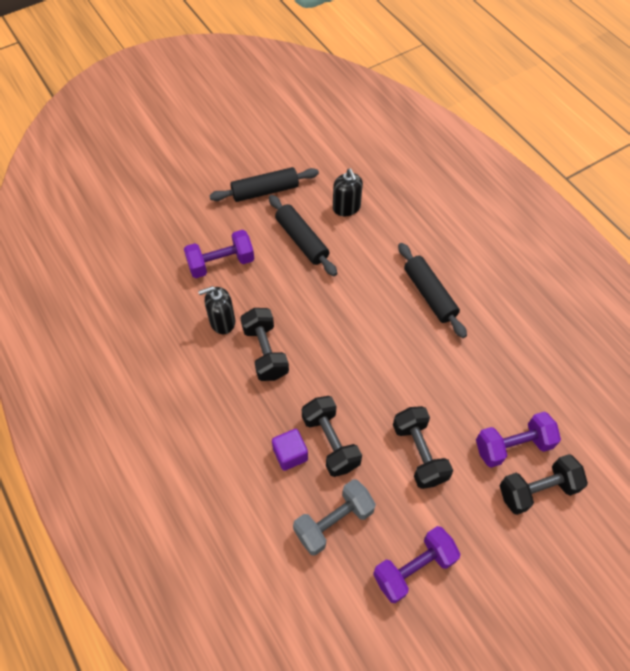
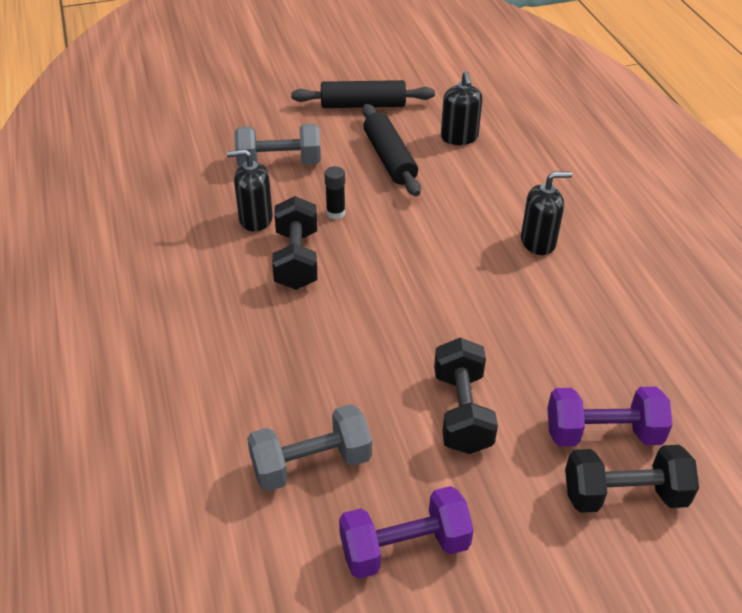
camera: 15 degrees right, 15 degrees down
(221, 263) = (279, 163): purple dumbbell -> grey dumbbell
(279, 302) = (335, 213): none -> black glue stick
(290, 454) = (283, 374): purple cube -> none
(330, 442) = (343, 372): black dumbbell -> none
(429, 294) = (538, 242): black rolling pin -> black soap dispenser

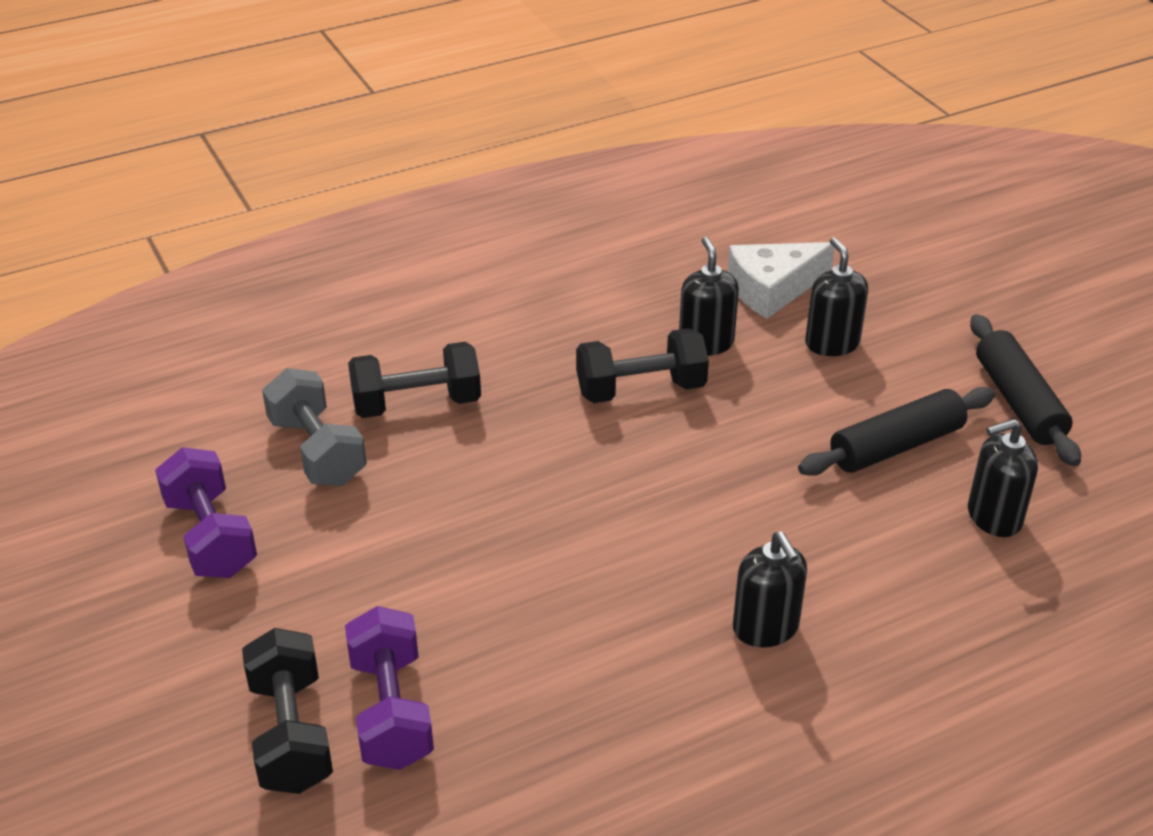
camera: 80 degrees right, 5 degrees down
(207, 177) = (772, 289): none -> white cheese
(279, 163) = (832, 343): grey dumbbell -> black soap dispenser
(335, 213) = (747, 410): black glue stick -> none
(462, 412) = (409, 567): black dumbbell -> black dumbbell (416, 404)

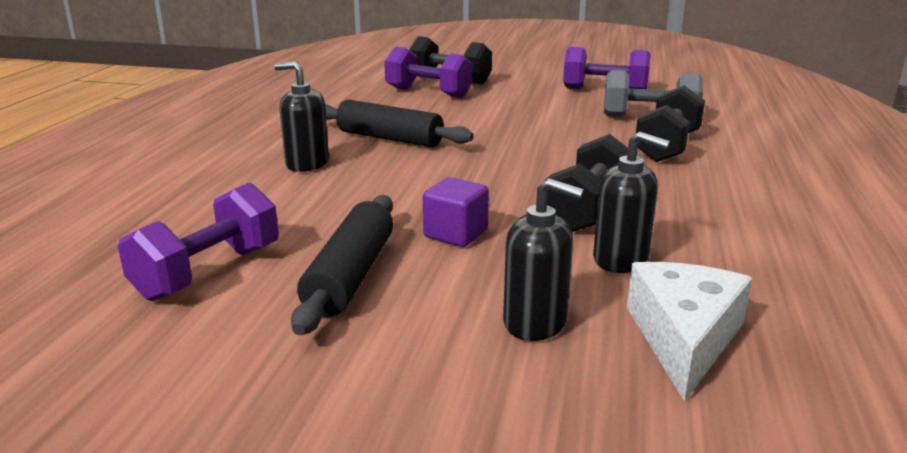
camera: 130 degrees right, 15 degrees down
(772, 434) = (455, 234): none -> purple cube
(994, 517) = (208, 272): black soap dispenser -> purple dumbbell
(1019, 402) = (273, 381): black rolling pin -> black rolling pin (389, 138)

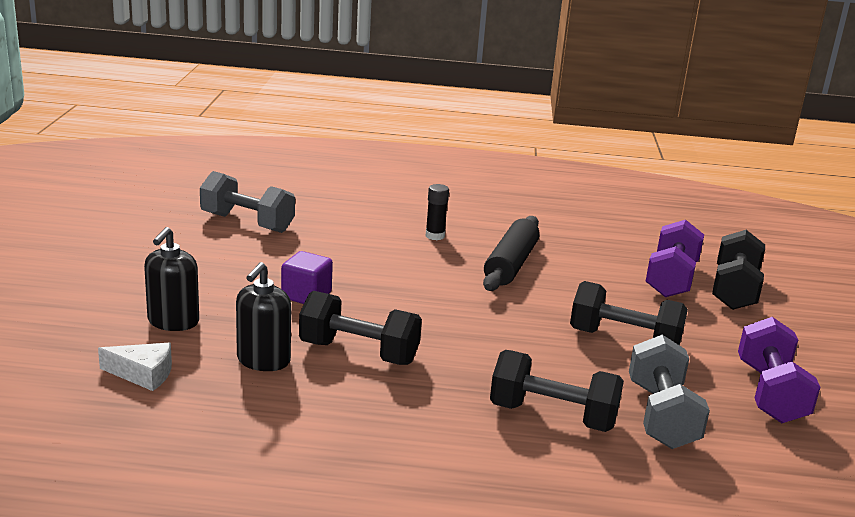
camera: 80 degrees right, 0 degrees up
(208, 272) = (247, 223): purple dumbbell -> grey dumbbell
(307, 164) = (435, 236): black soap dispenser -> black glue stick
(350, 276) = (241, 262): black rolling pin -> none
(538, 116) = (624, 340): none -> black dumbbell
(683, 338) = (143, 374): white cheese -> white cheese, size x0.62

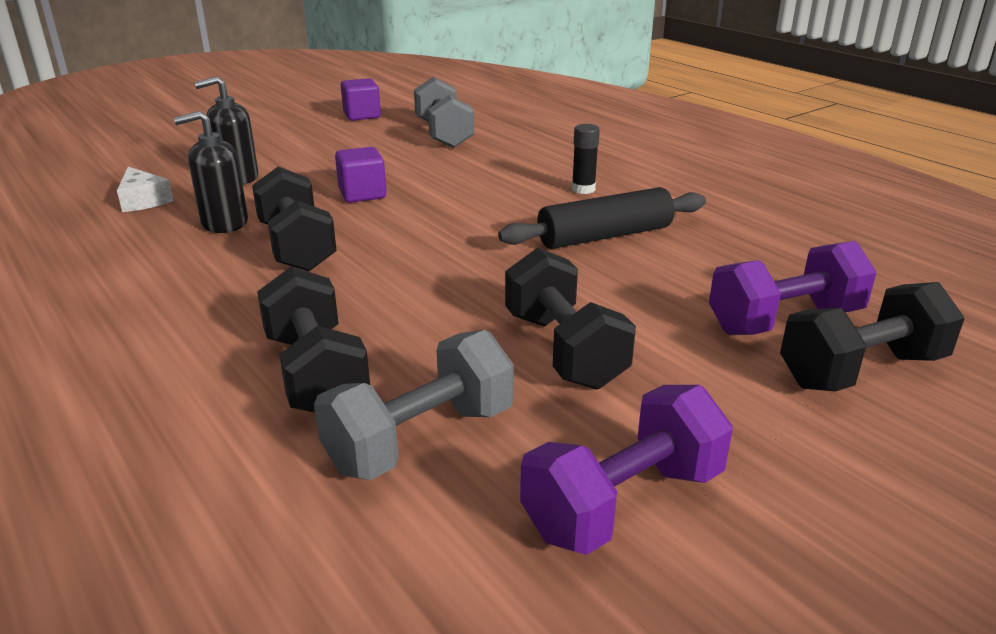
camera: 50 degrees right, 5 degrees up
(134, 226) = (362, 115): none -> purple cube

